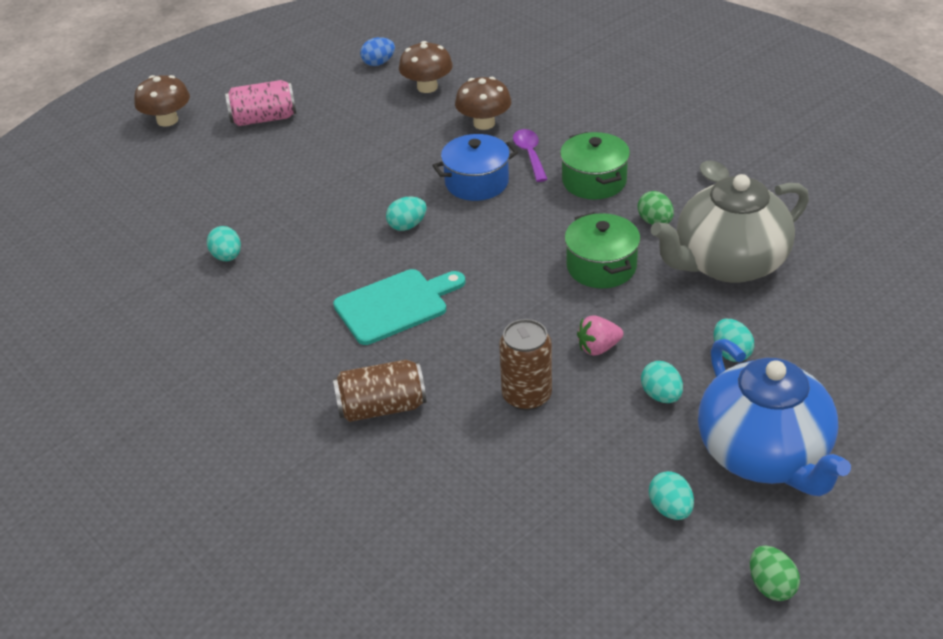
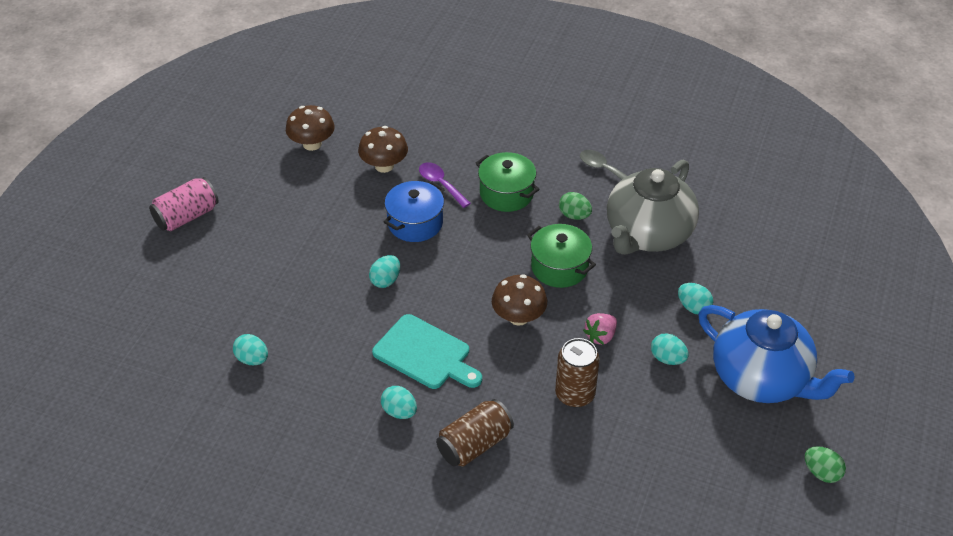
camera: 30 degrees left, 5 degrees up
(167, 120) = (95, 244): brown mushroom -> brown mushroom (518, 317)
(378, 63) = (252, 131): blue egg -> none
(396, 305) = (425, 354): turquoise cutting board -> turquoise cutting board turned 90 degrees clockwise
(670, 509) = (727, 443): turquoise egg -> turquoise egg (399, 412)

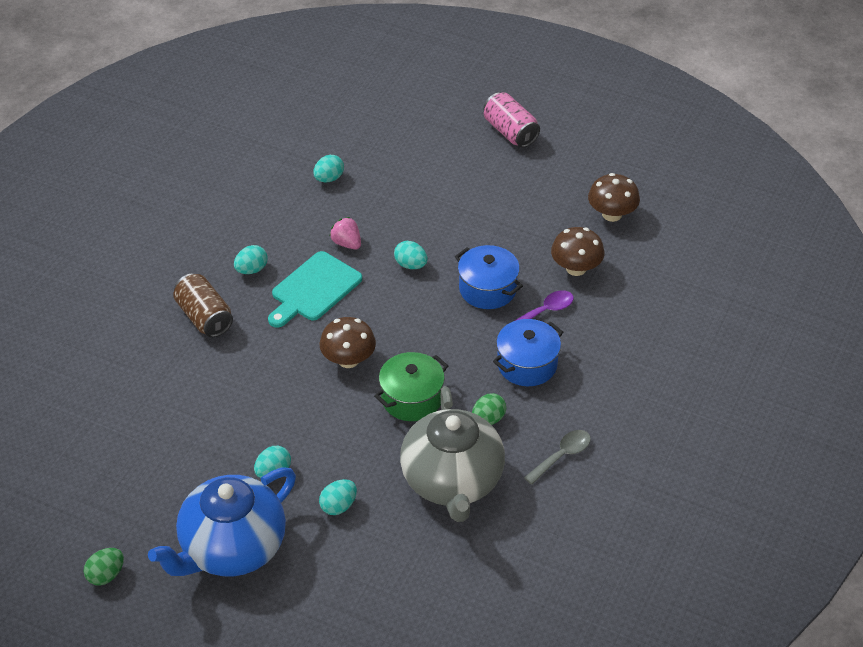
camera: 95 degrees right, 0 degrees up
(506, 193) = (527, 364): green pot -> blue pot
(575, 394) = (244, 393): brown can -> none
(600, 336) = (312, 421): pink strawberry -> pink strawberry (347, 243)
(647, 234) = (452, 481): grey teapot -> grey teapot turned 135 degrees counterclockwise

